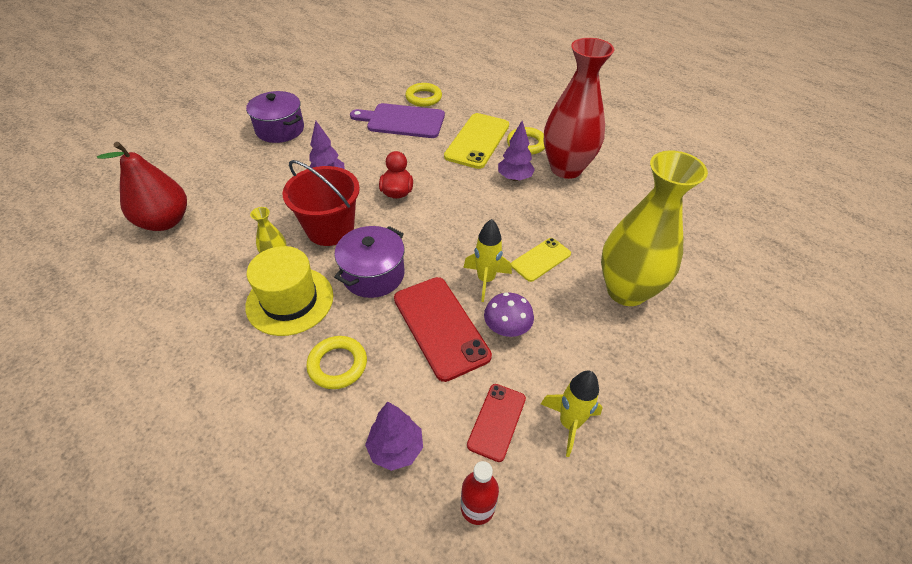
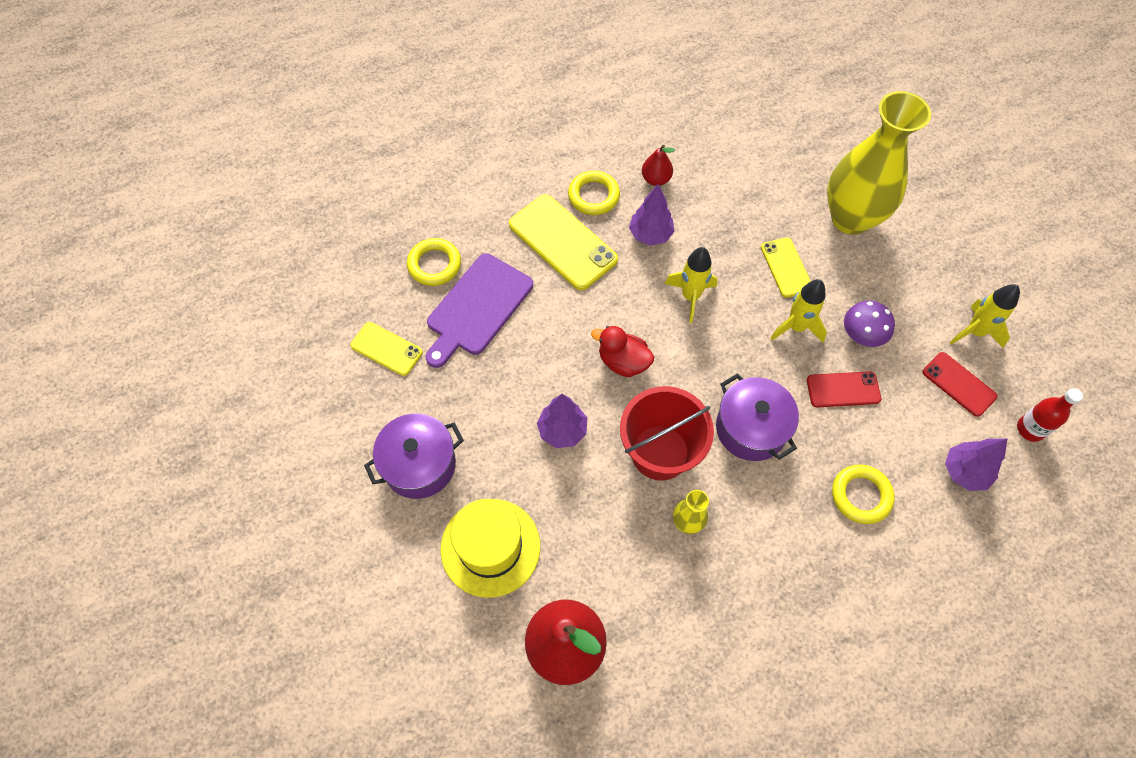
camera: 65 degrees left, 15 degrees up
(290, 300) = (760, 521): yellow hat -> yellow hat (490, 547)
(354, 97) = (386, 349): none -> yellow phone
(441, 327) = (843, 389): red phone -> red phone, size x0.58
(474, 211) = (690, 297): none -> yellow rocket
(566, 168) = (656, 179): red vase -> red pear

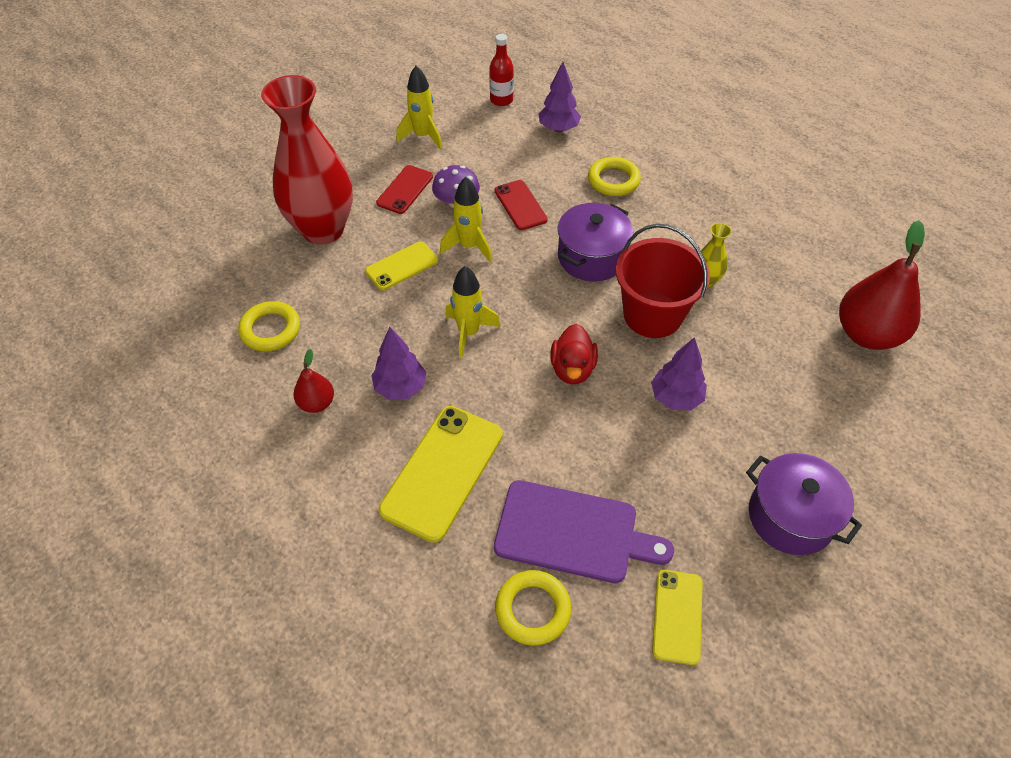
camera: 110 degrees left, 10 degrees down
(490, 547) = (827, 419): yellow hat -> none
(593, 196) = (361, 460): yellow ring -> yellow ring (270, 330)
(850, 218) = (323, 229): yellow vase -> red vase
(959, 384) = (480, 140): red phone -> red phone (405, 190)

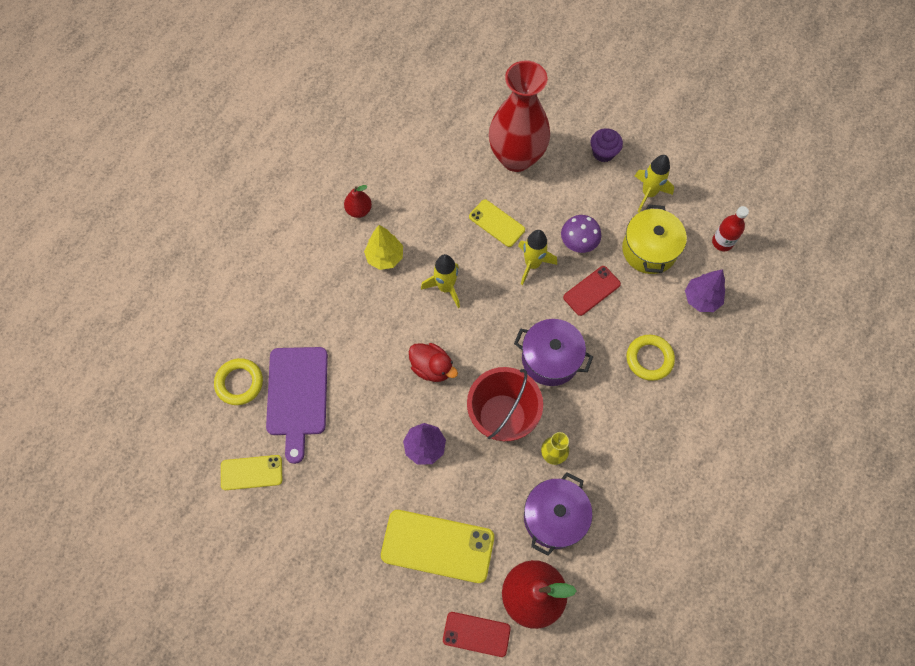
camera: 75 degrees right, 15 degrees up
(270, 330) = (412, 159): yellow ring -> none
(356, 158) = (603, 153): none -> purple cupcake
(400, 388) = (385, 257): purple tree -> yellow tree
(405, 190) = (579, 200): red phone -> red phone (476, 634)
(442, 472) = (324, 303): yellow phone -> yellow phone (437, 546)
(489, 151) = (649, 249): none -> yellow pot
(572, 369) = (432, 367): red duck -> red duck turned 135 degrees counterclockwise
(790, 516) = (341, 541): purple pot -> purple pot (554, 517)

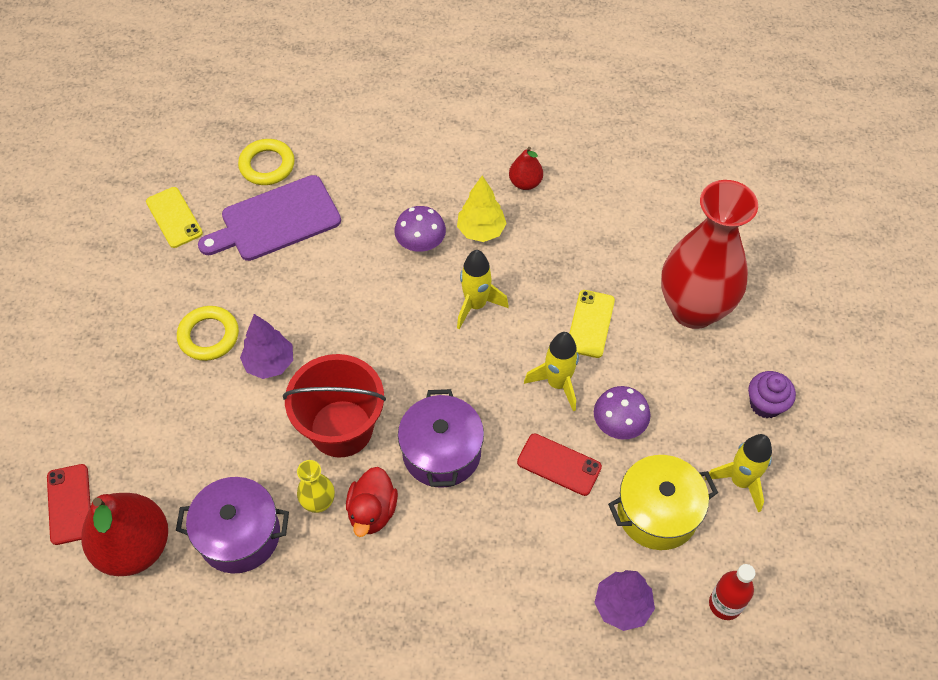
camera: 65 degrees right, 10 degrees down
(373, 301) = (420, 242): none -> purple mushroom
(432, 367) = (369, 332): red duck -> red duck (372, 511)
(437, 546) = (158, 423): yellow phone -> none
(649, 359) = (500, 570): yellow ring -> yellow ring (209, 336)

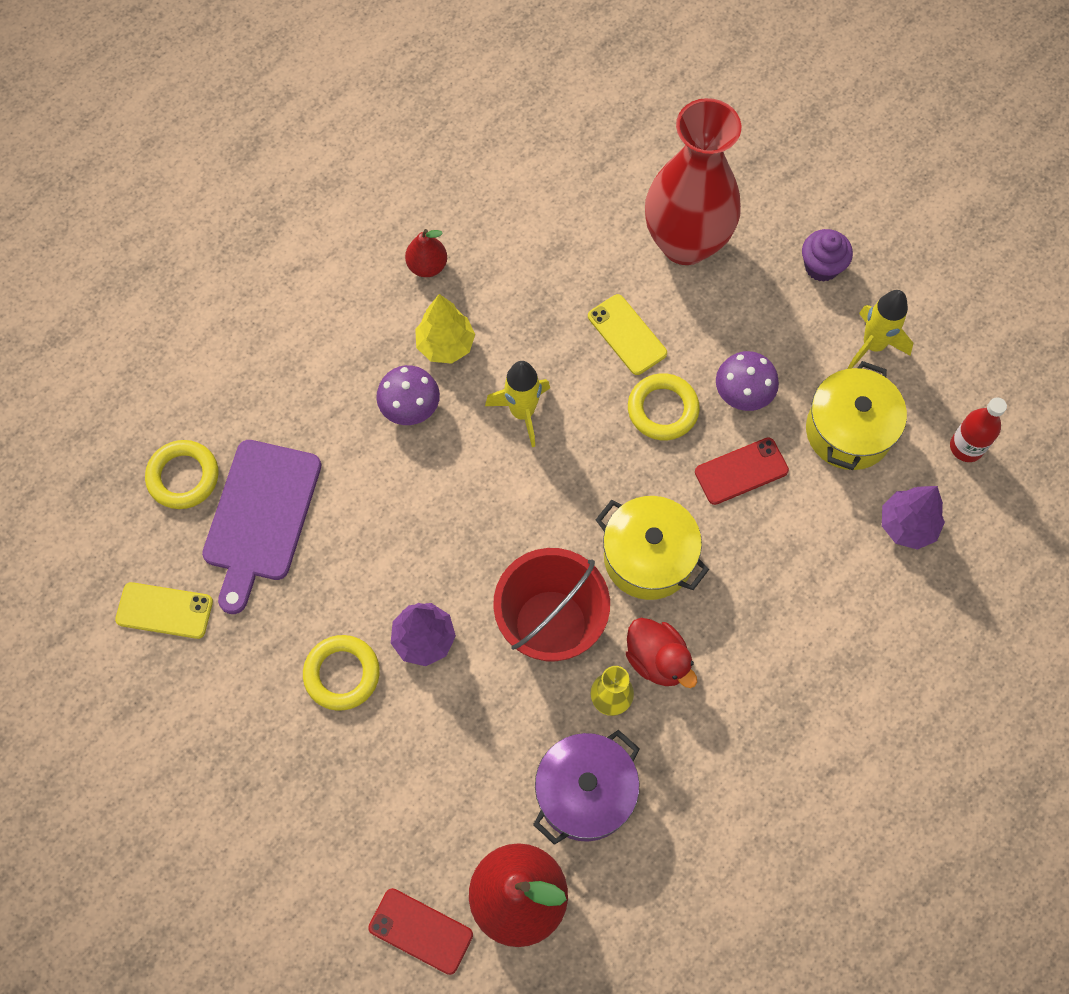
camera: 50 degrees left, 10 degrees up
(441, 452) = (648, 557): purple pot -> yellow pot
(557, 383) = (662, 409): yellow rocket -> yellow ring

